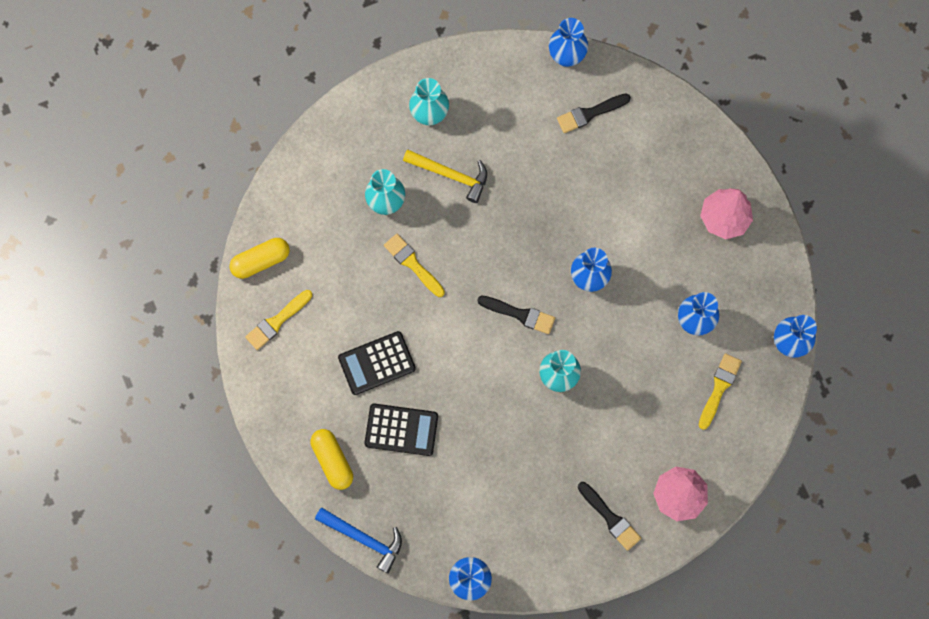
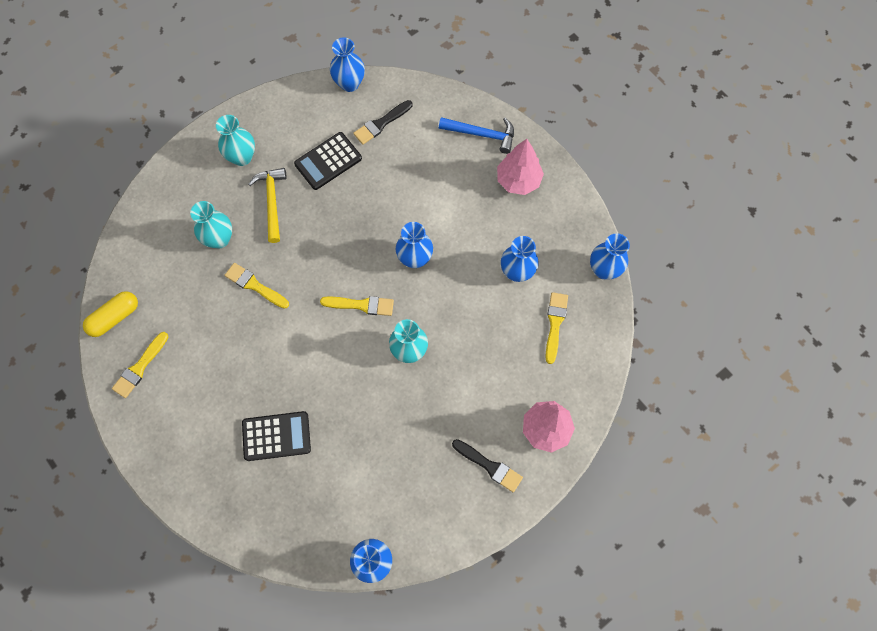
camera: 15 degrees left, 5 degrees down
(332, 461) = (217, 482): yellow capsule -> none
(364, 538) = (262, 548): blue hammer -> blue hammer (481, 134)
(377, 363) = (240, 381): black calculator -> black calculator (328, 161)
(450, 175) = (272, 202): yellow hammer -> yellow hammer turned 105 degrees counterclockwise
(520, 314) = (361, 305): black brush -> yellow brush

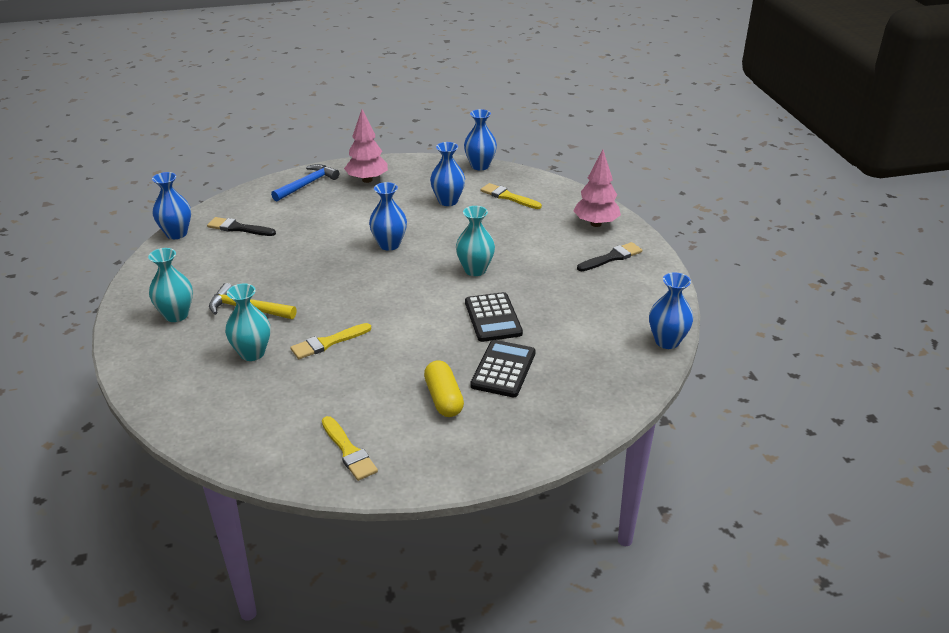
camera: 65 degrees left, 35 degrees down
(114, 317) = (268, 457): yellow capsule -> yellow capsule (443, 398)
(328, 161) = (242, 265): black calculator -> black calculator (493, 318)
(361, 305) = (408, 284): yellow brush -> none
(381, 124) = (238, 228): black brush -> black brush turned 120 degrees clockwise

